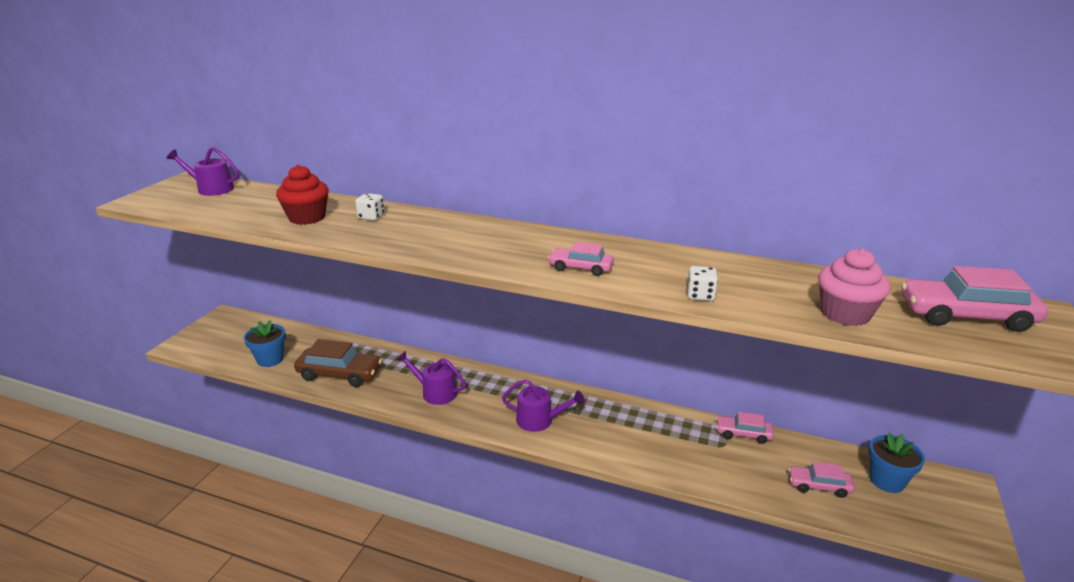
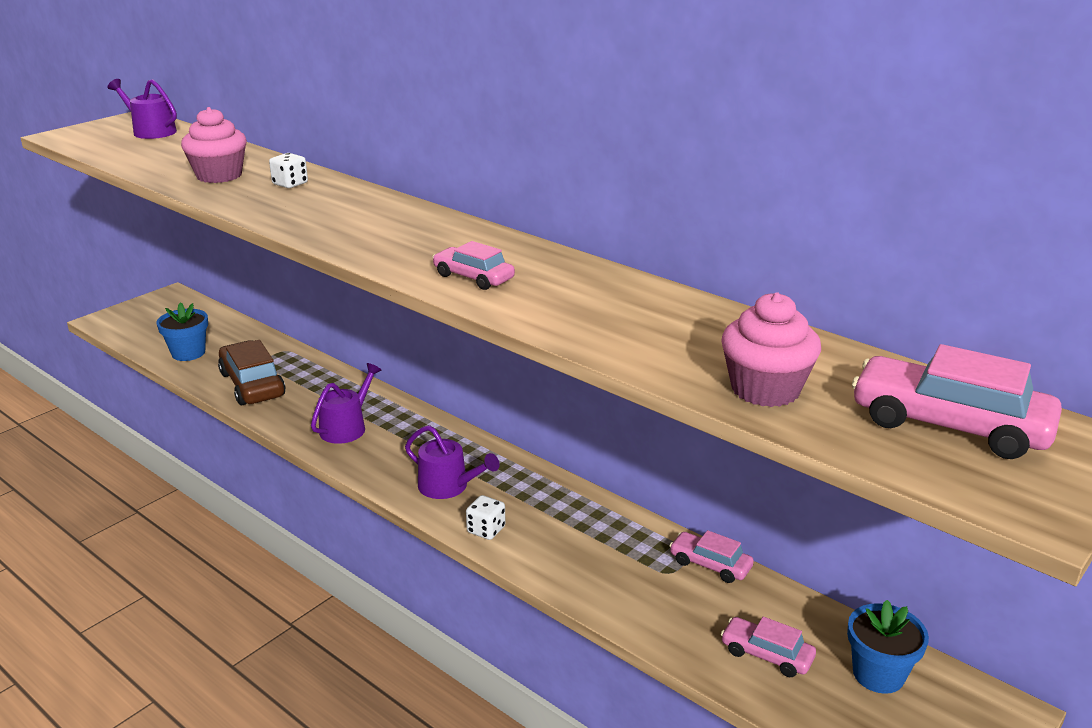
camera: 20 degrees right, 0 degrees up
(307, 217) = (219, 175): red cupcake -> pink cupcake
(340, 374) = (252, 384): brown car -> brown car turned 150 degrees counterclockwise
(435, 392) = (346, 427): purple watering can -> purple watering can turned 75 degrees clockwise
(700, 295) = (590, 333): white dice -> white dice (486, 530)

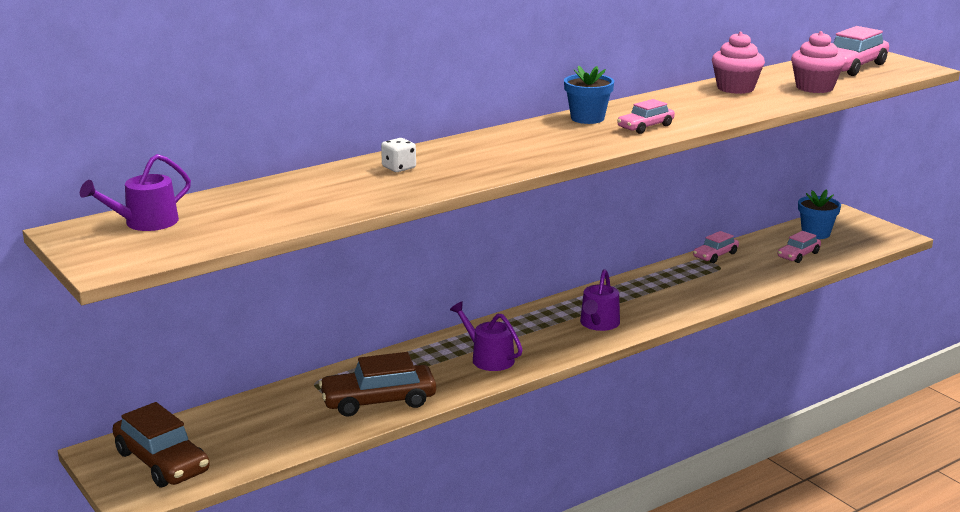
camera: 75 degrees left, 5 degrees down
(154, 318) = (162, 462): none -> brown car
(188, 353) = (278, 437): blue flower pot -> blue flower pot (587, 118)
(219, 175) = (349, 192): pink cupcake -> pink cupcake (735, 88)
(448, 486) = (598, 324): purple watering can -> purple watering can turned 150 degrees clockwise
(486, 530) = (659, 316): white dice -> none

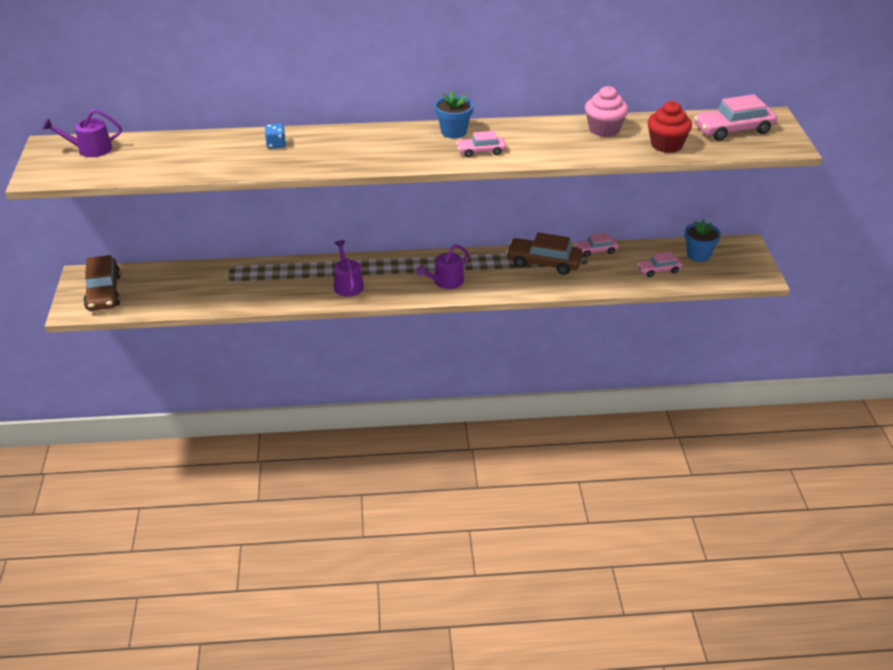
camera: 30 degrees right, 15 degrees up
(378, 401) = (252, 293): brown car -> brown car (544, 263)
(399, 168) = (276, 144): white dice -> blue dice
(814, 87) = (666, 145): pink cupcake -> red cupcake

